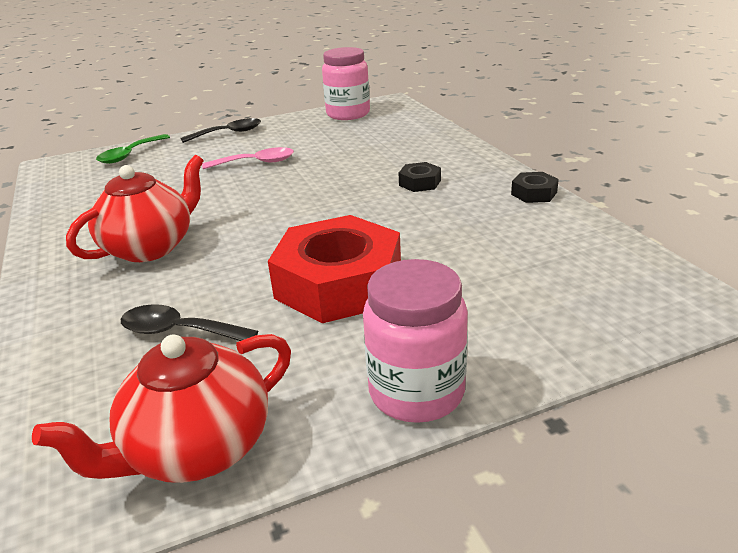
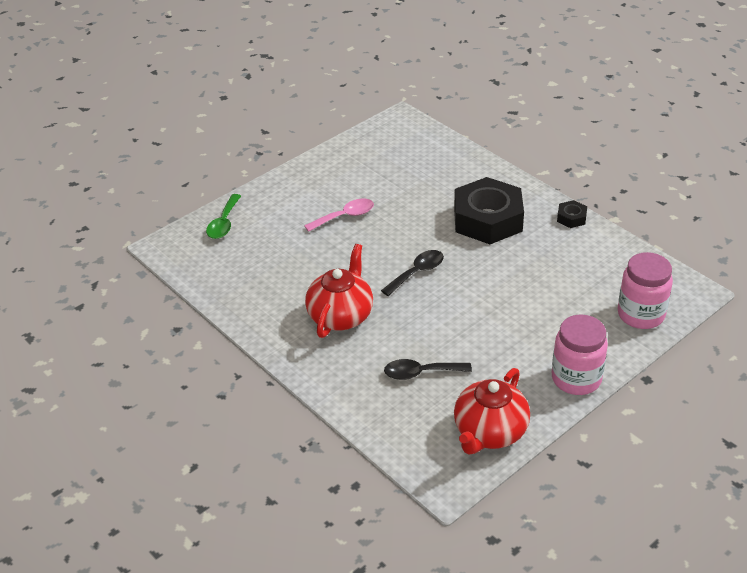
camera: 20 degrees left, 10 degrees up
(228, 133) = (288, 182): black spoon -> black spoon (417, 272)
(339, 283) = (491, 319): red nut -> none
(348, 114) = (376, 141): pink jar -> pink jar (640, 314)
(420, 183) = (488, 219): black nut -> black nut, size x2.38

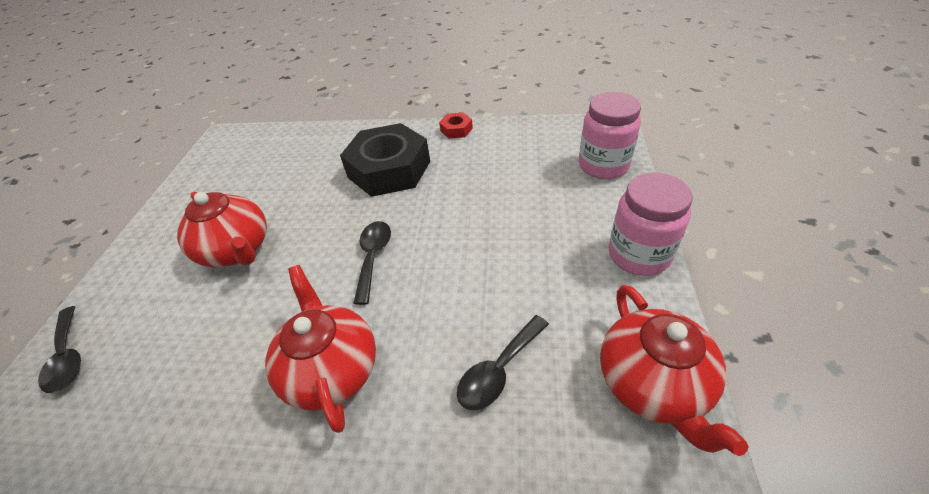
camera: 40 degrees left, 5 degrees up
(224, 223) = (68, 356): green spoon -> black spoon
(345, 216) = (237, 250): pink spoon -> red teapot
(571, 218) = (456, 129): black nut -> red nut

